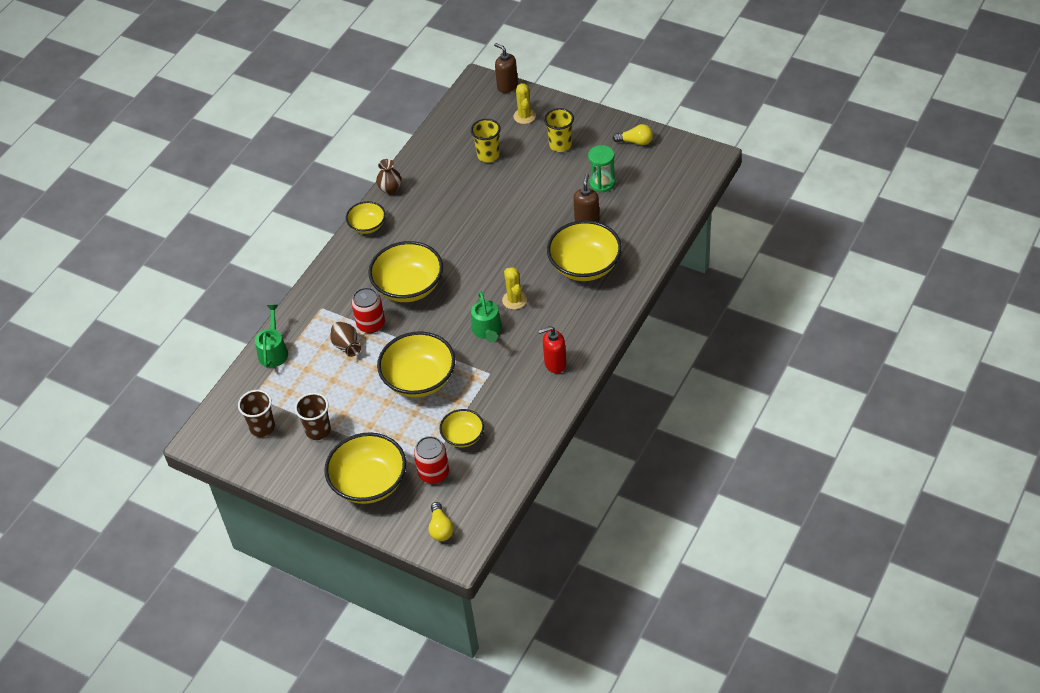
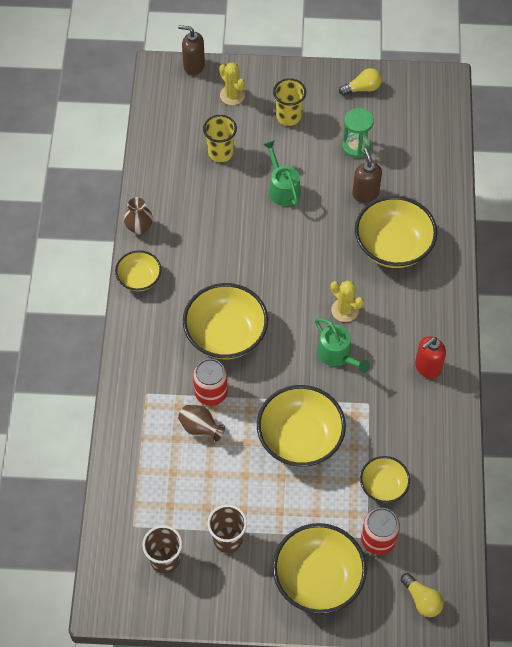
camera: 30 degrees left, 10 degrees up
(273, 351) = (123, 465): green watering can -> green watering can (282, 189)

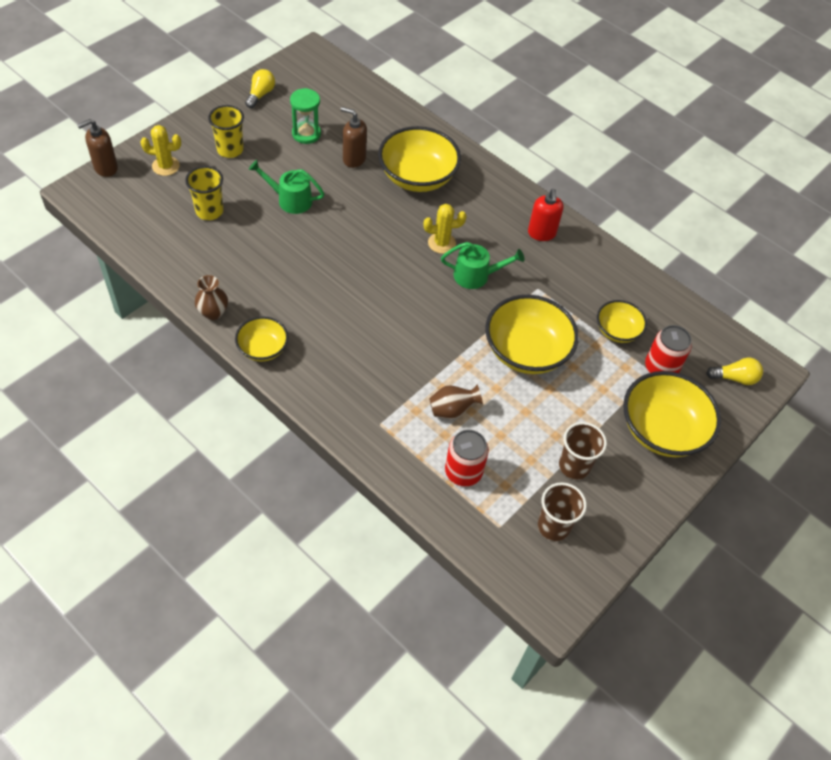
camera: 55 degrees left, 5 degrees down
(211, 393) = (426, 379): red can -> red can (463, 472)
(226, 334) = (382, 330): yellow bowl -> none

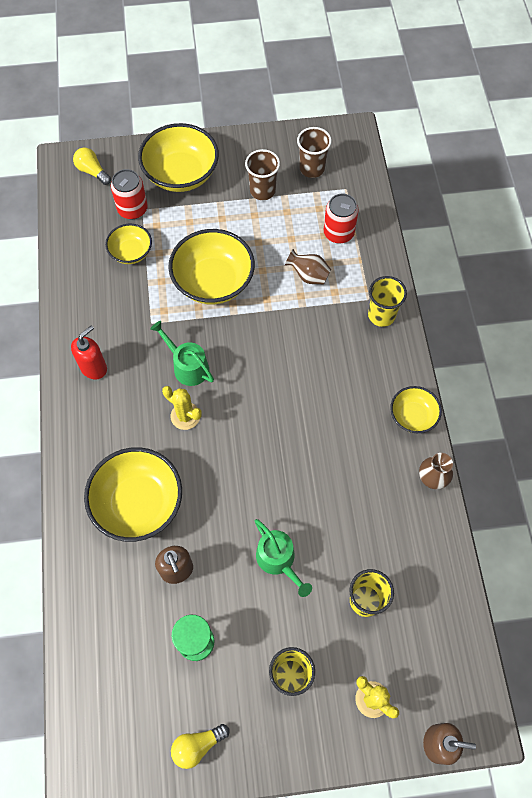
camera: 135 degrees left, 10 degrees up
(356, 417) = (381, 315): none -> yellow cup

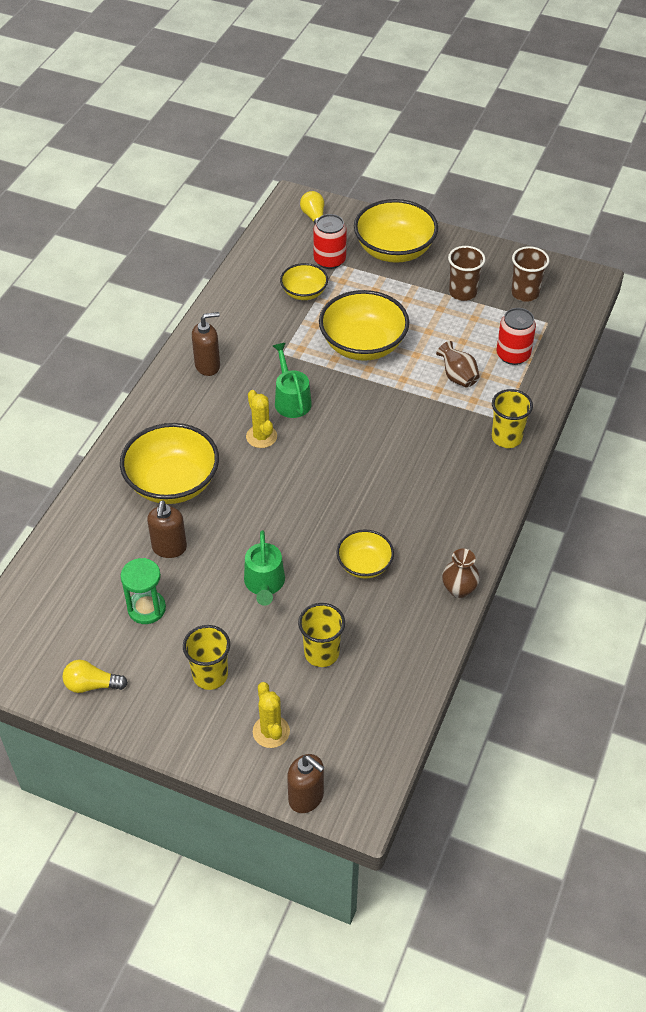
camera: 30 degrees right, 15 degrees down
(94, 368) = (208, 366): red soap dispenser -> brown soap dispenser
(412, 416) = (477, 531): yellow bowl -> yellow bowl (364, 564)

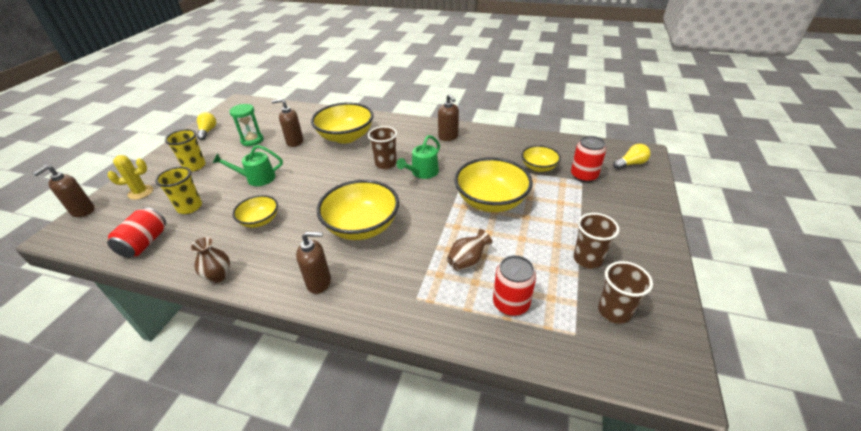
camera: 85 degrees right, 10 degrees down
(261, 436) = (385, 164): yellow cactus -> brown cup
(291, 400) = (422, 172): green watering can -> green watering can turned 150 degrees clockwise
(392, 685) = (145, 243): none -> red can
(394, 250) = (620, 210): yellow bowl -> yellow bowl (362, 226)
(476, 496) = (319, 282): none -> brown soap dispenser
(506, 438) = (392, 302): yellow cup -> none

